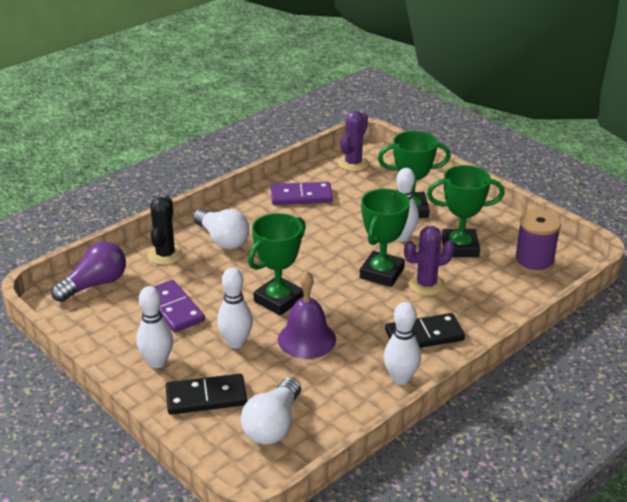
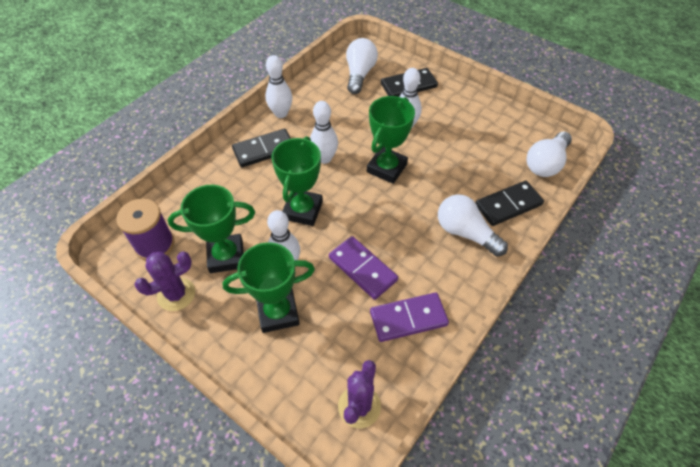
camera: 170 degrees right, 20 degrees up
(95, 284) = (545, 163): purple light bulb -> white light bulb
(157, 362) = (454, 104): white bowling pin -> white bowling pin (324, 158)
(165, 255) = (508, 205): black cactus -> black domino
(173, 309) = (467, 148): purple domino -> purple domino (363, 269)
(307, 339) = (354, 135): purple bell -> none
(426, 285) = (261, 202): purple cactus -> purple cactus (176, 294)

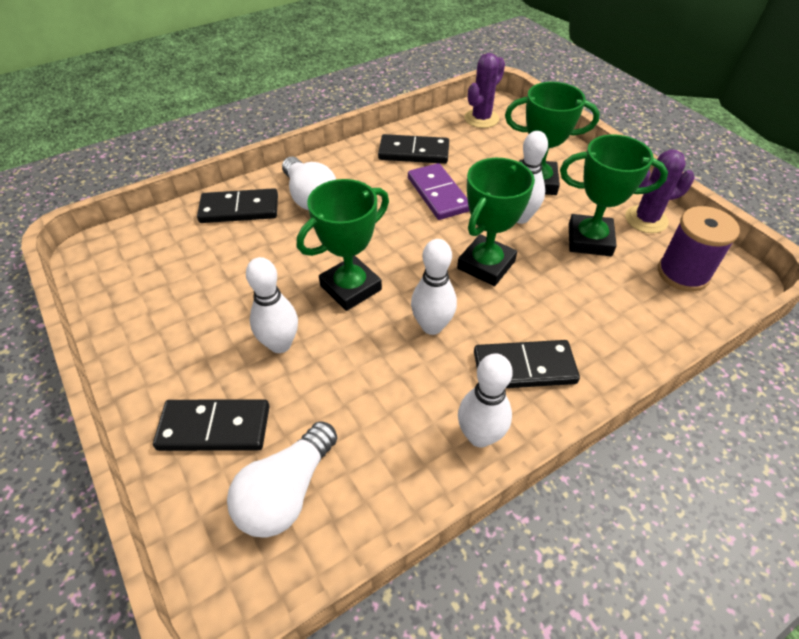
camera: 160 degrees left, 5 degrees down
(408, 318) = (414, 152): purple domino -> black domino
(545, 163) = (147, 239): white light bulb -> none

